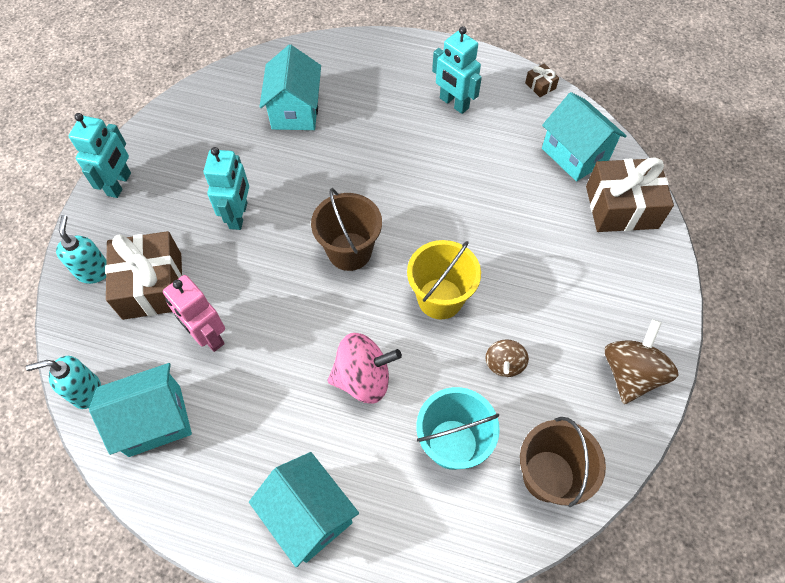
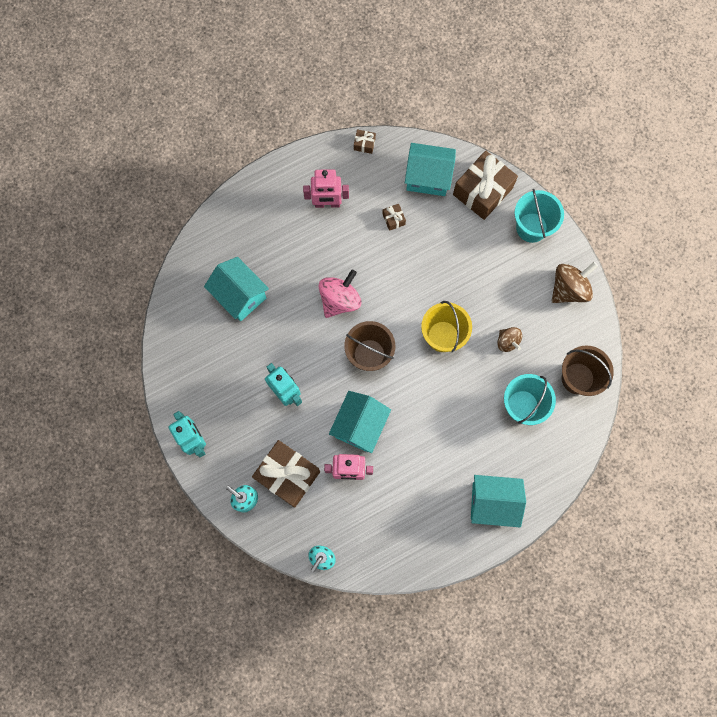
camera: 45 degrees left, 15 degrees up
(155, 420) = (373, 535): turquoise house -> turquoise house (360, 426)
(363, 378) = (449, 415): pink spinning top -> pink spinning top (340, 300)
(453, 103) = (327, 204): turquoise robot -> pink robot
(503, 161) = (393, 219): none -> brown gift
(630, 373) = (569, 289): brown spinning top -> brown spinning top turned 75 degrees clockwise
(644, 279) = (531, 227): none -> turquoise bucket

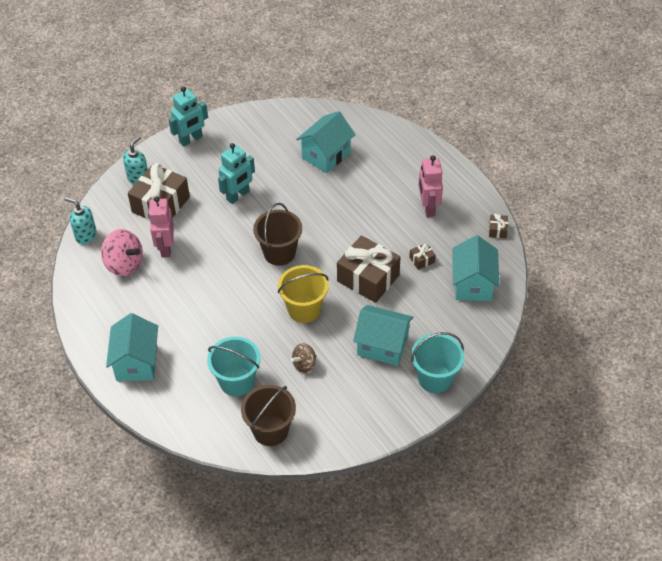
camera: 85 degrees right, 25 degrees down
(340, 300) = (331, 226): pink spinning top -> pink spinning top (124, 264)
(360, 426) = (209, 252): turquoise house -> turquoise house (382, 346)
(482, 191) = (468, 332): brown gift -> brown gift (368, 278)
(569, 289) = (370, 417): brown spinning top -> none

